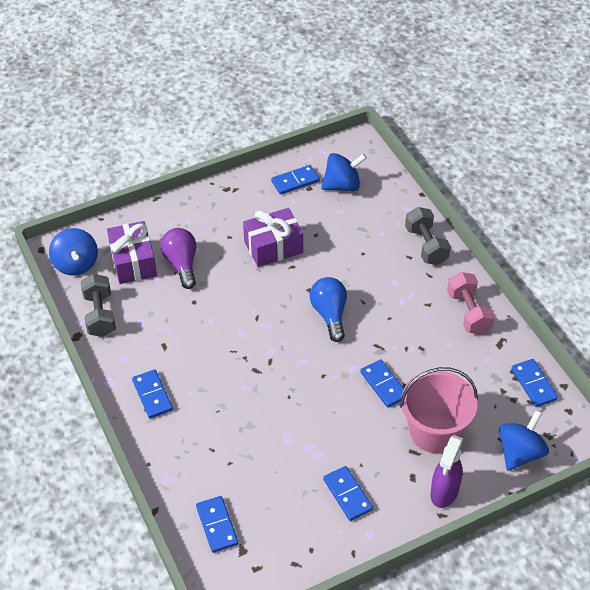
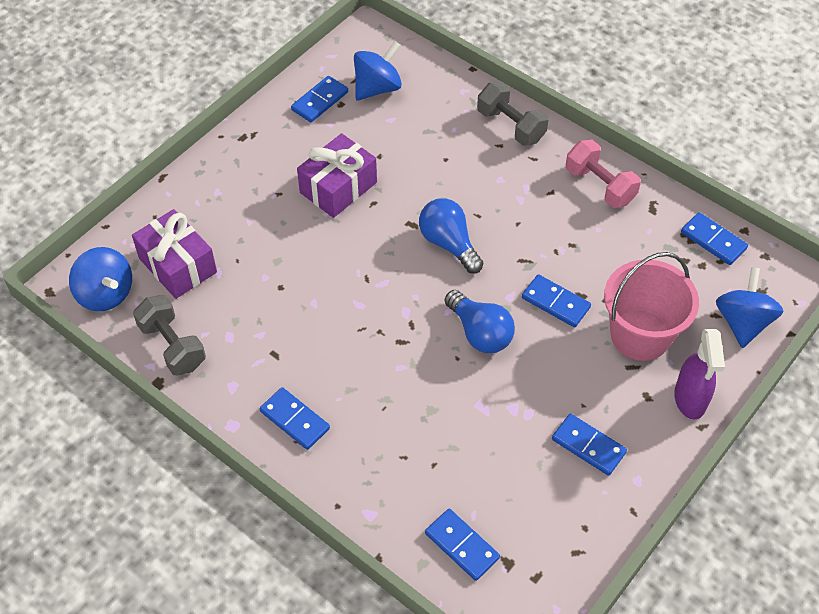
camera: 25 degrees left, 5 degrees up
(181, 264) = (239, 246): purple light bulb -> none
(315, 385) = (480, 333): none -> blue light bulb

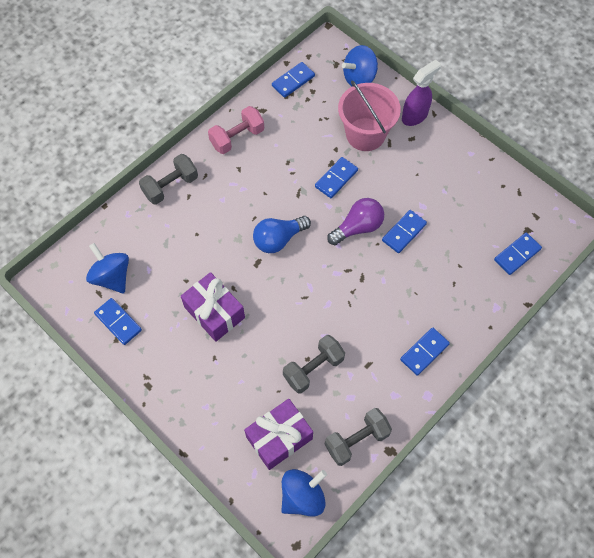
camera: 85 degrees left, 10 degrees up
(267, 294) = (313, 368): none -> grey dumbbell
(480, 333) = (358, 227): blue light bulb -> purple light bulb
(588, 446) = (447, 175): blue domino -> blue domino (404, 232)
(690, 399) = (415, 116): purple spray bottle -> purple spray bottle turned 45 degrees counterclockwise
(742, 322) = (359, 78): blue spinning top -> blue spinning top turned 45 degrees counterclockwise

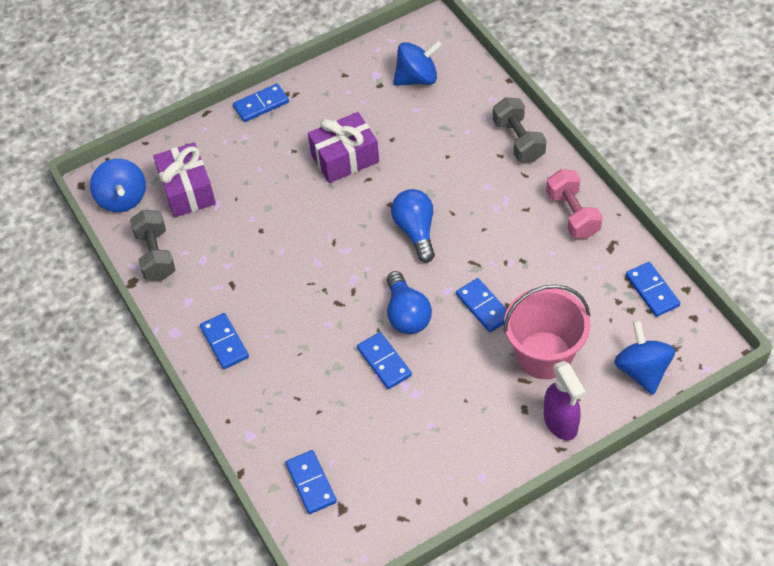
camera: 110 degrees right, 10 degrees down
(118, 322) = (363, 78): blue domino -> blue domino (261, 105)
(313, 368) = (247, 233): grey dumbbell -> none
(358, 227) = (407, 314): purple light bulb -> blue light bulb

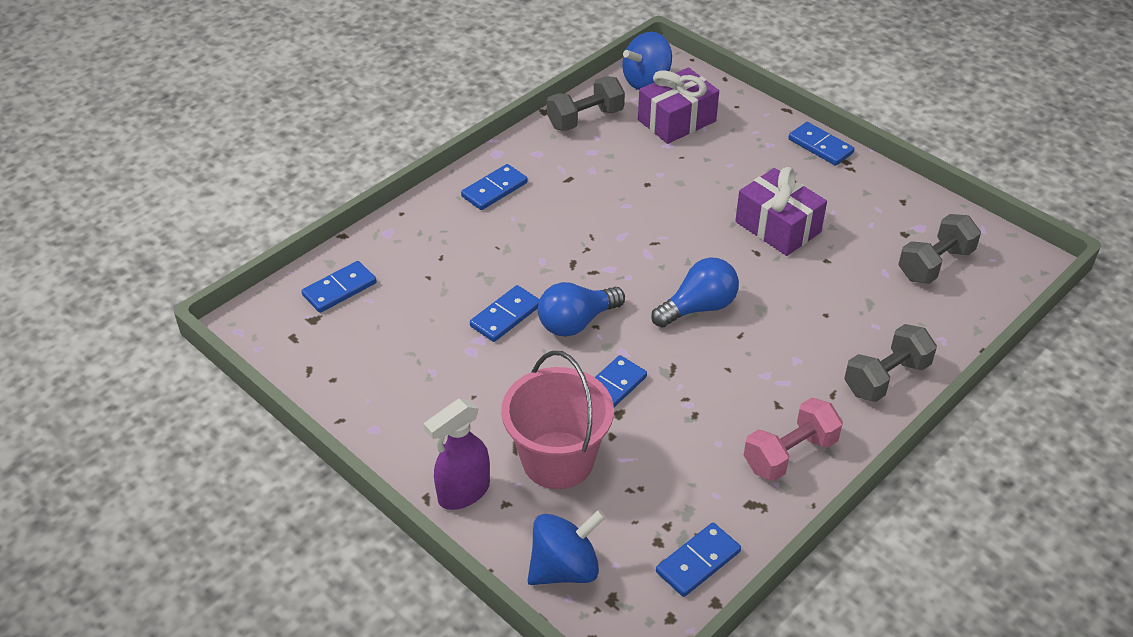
camera: 70 degrees right, 10 degrees down
(417, 78) = (935, 264): blue spinning top -> grey dumbbell

